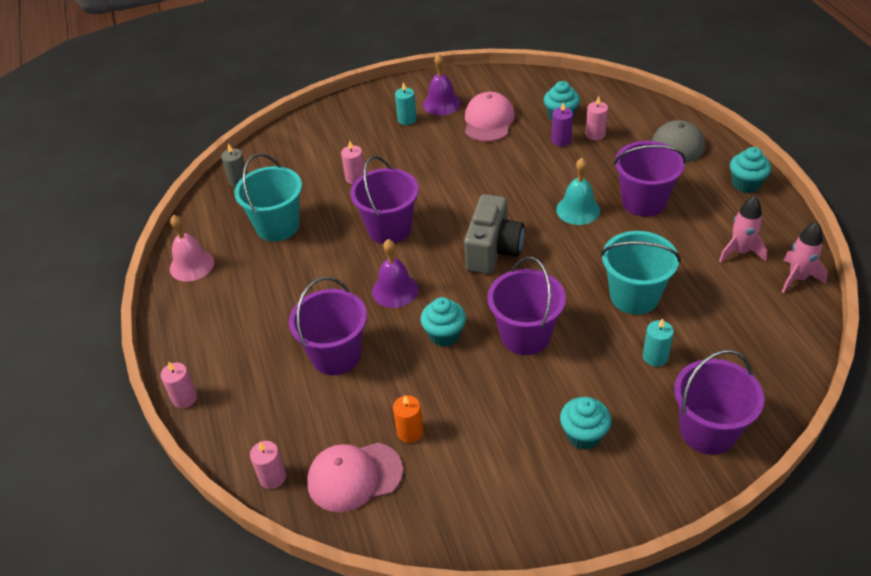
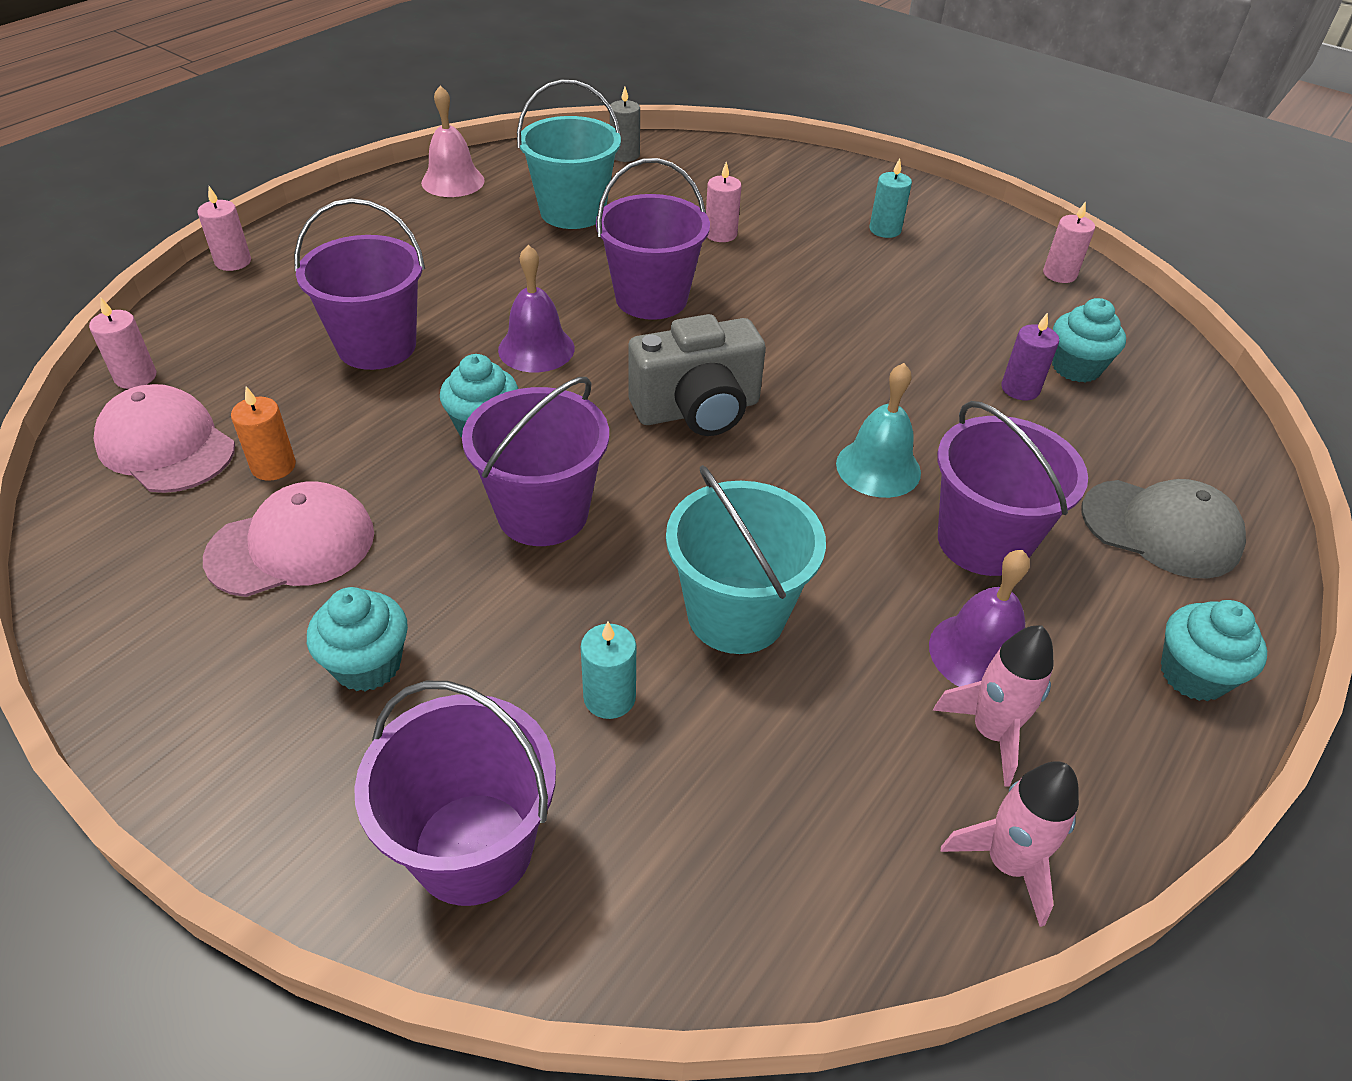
camera: 50 degrees right, 0 degrees up
(441, 104) = (955, 246): purple bell -> purple bell (979, 653)
(488, 121) = (973, 300): pink cap -> pink cap (292, 546)
(595, 134) = (1081, 421): pink candle -> pink candle (1059, 274)

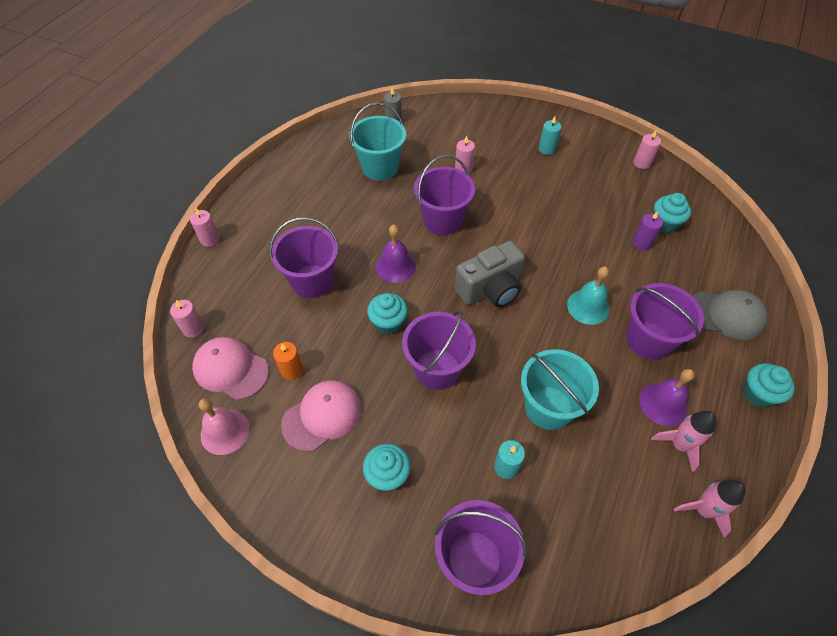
camera: 10 degrees left, 10 degrees up
(453, 181) = (306, 158): pink bell -> pink bell (225, 431)

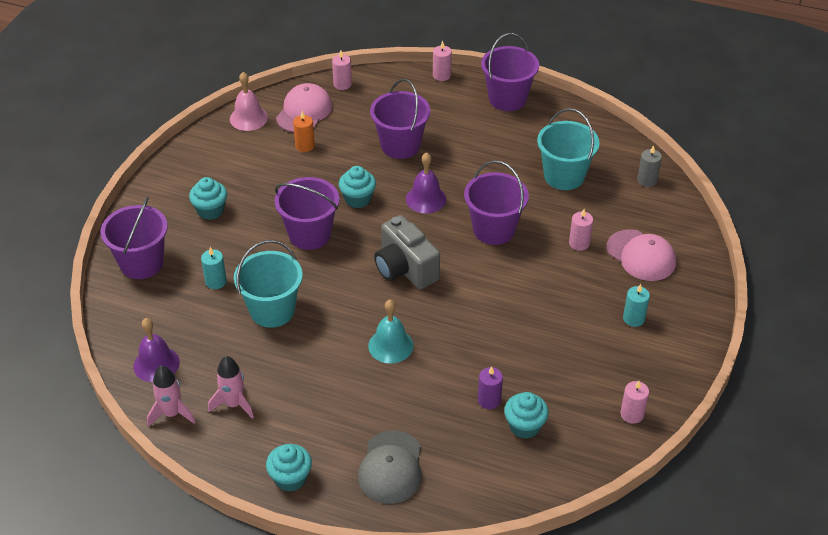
camera: 85 degrees right, 10 degrees down
(322, 416) = (262, 168): pink cap -> pink cap (641, 255)
(648, 340) = (352, 392): purple bucket -> purple bucket (507, 99)
(663, 404) = (277, 396): purple bell -> purple bell (156, 364)

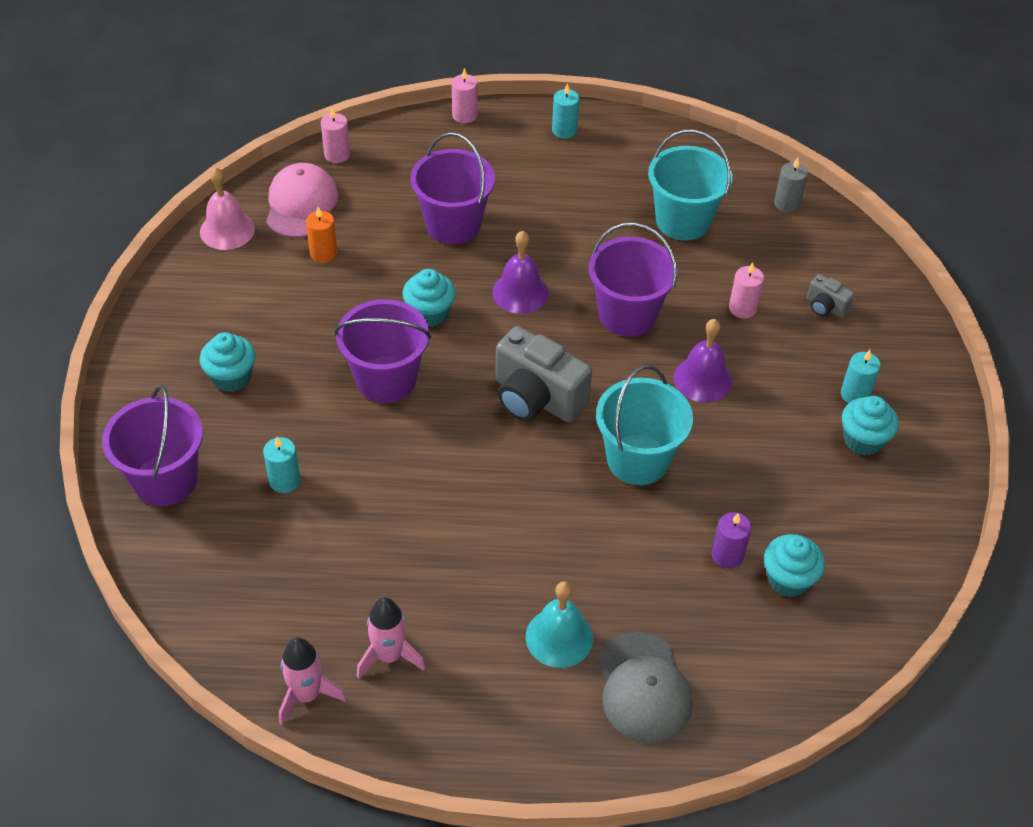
camera: 20 degrees left, 5 degrees up
(156, 364) = (252, 626): purple bell -> purple bell (702, 379)
(272, 310) = (382, 503): turquoise bucket -> turquoise bucket (637, 459)
(290, 478) = (516, 743): turquoise cupcake -> turquoise cupcake (863, 440)
(390, 345) = (565, 512): turquoise bell -> turquoise bell (559, 637)
(507, 99) = (564, 130): purple bucket -> turquoise candle
(632, 414) = (911, 525): pink candle -> none
(641, 255) = (825, 307): pink cap -> grey camera

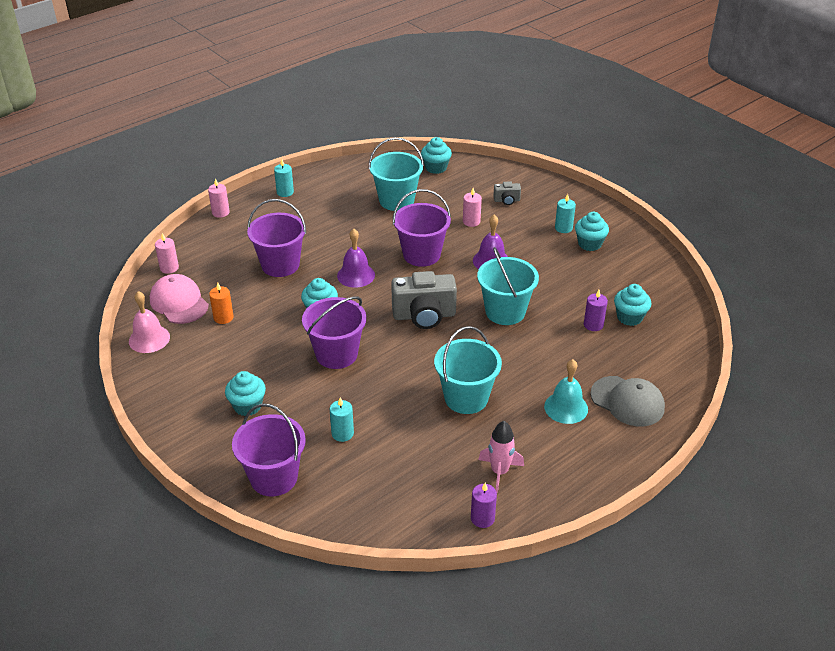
camera: 40 degrees left, 10 degrees down
(307, 695) = (482, 518): pink rocket -> purple candle
(460, 537) = (466, 398): none -> turquoise bucket
(787, 204) = (436, 168): grey candle -> turquoise cupcake

